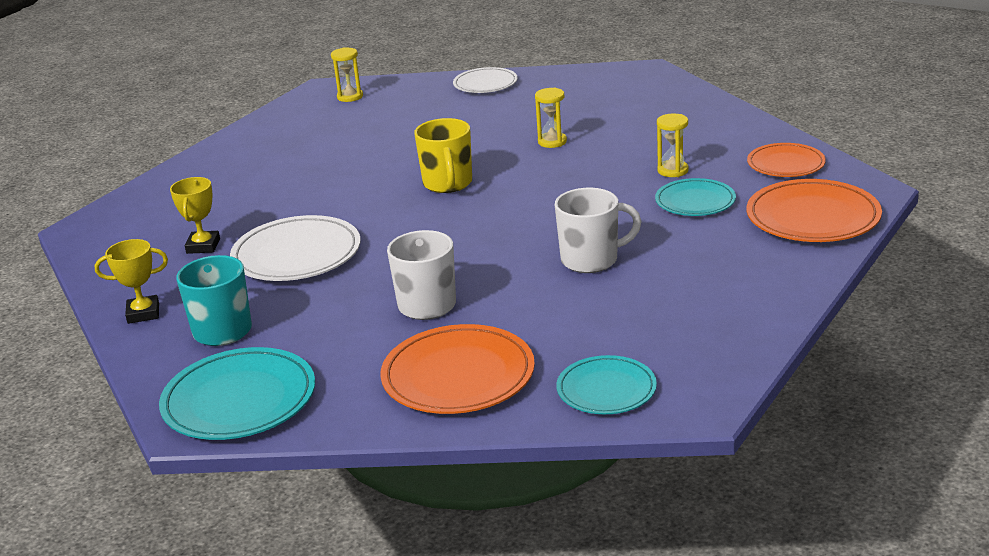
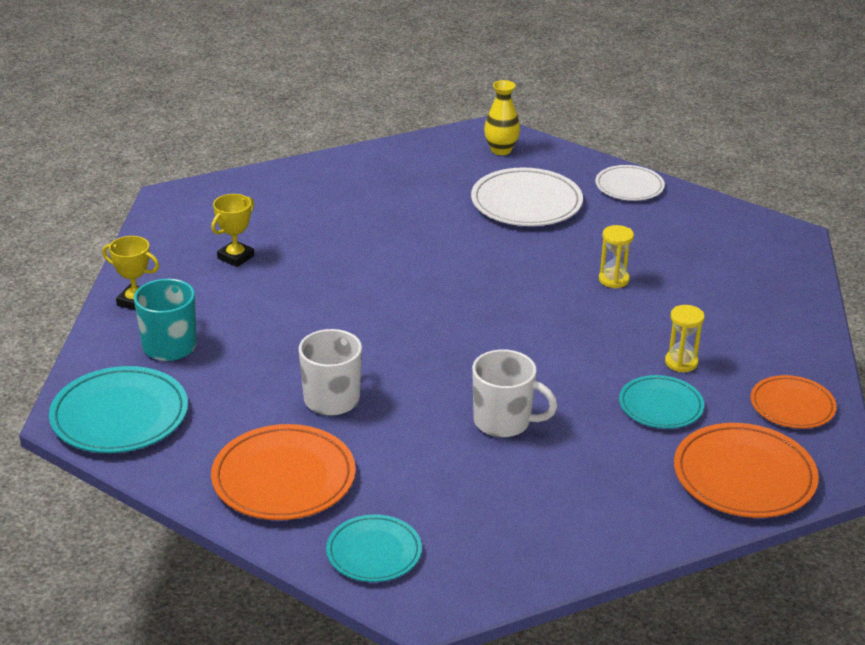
camera: 30 degrees right, 5 degrees up
(296, 255) = (291, 300): white plate -> white plate (526, 203)
(350, 97) = (501, 150): yellow hourglass -> yellow vase
(448, 184) = (478, 284): yellow mug -> none

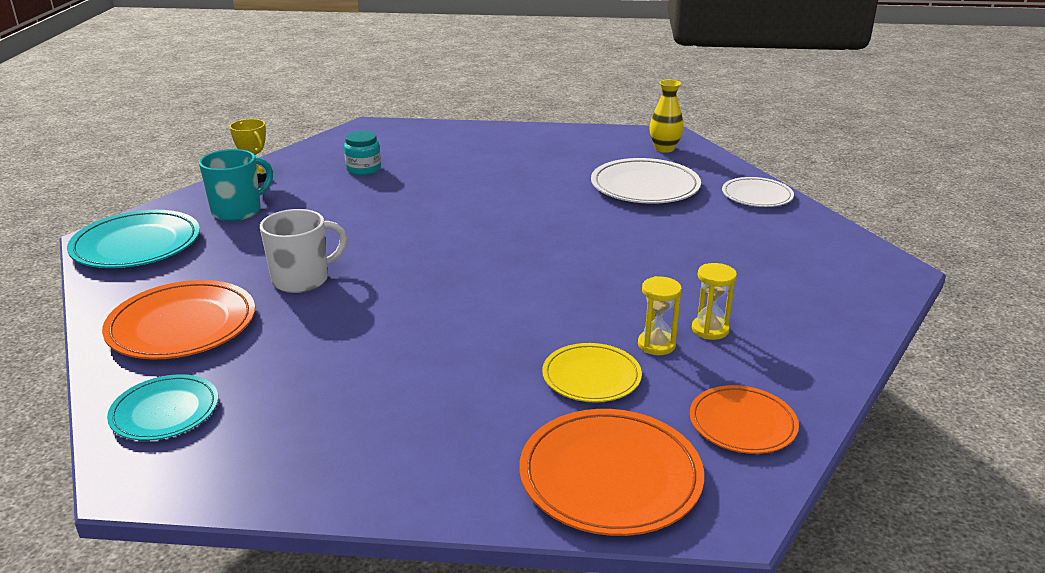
camera: 30 degrees right, 5 degrees down
(236, 257) = (363, 169): yellow trophy -> turquoise jar
(504, 422) = (421, 342): white mug -> none
(613, 280) = (662, 259): yellow hourglass -> yellow hourglass (710, 330)
(660, 406) = (591, 377): turquoise plate -> yellow plate

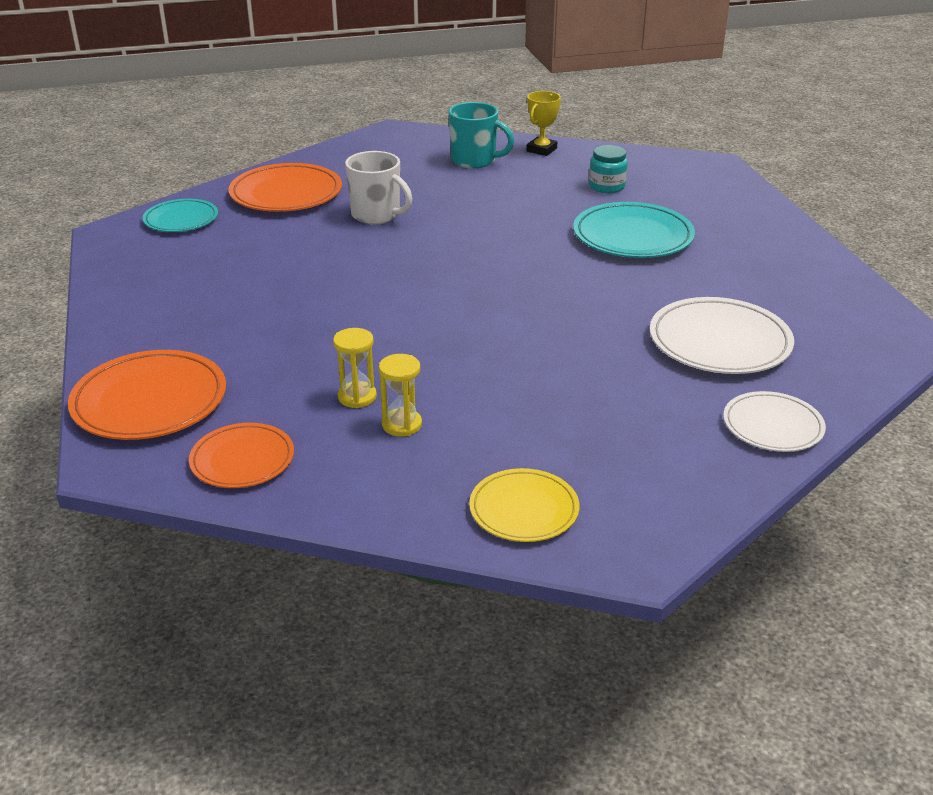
camera: 70 degrees right, 5 degrees up
(136, 245) = (390, 144): turquoise plate -> turquoise plate (633, 236)
(591, 377) = (288, 371): yellow plate -> yellow plate (524, 509)
(664, 149) = (856, 339): yellow vase -> none

